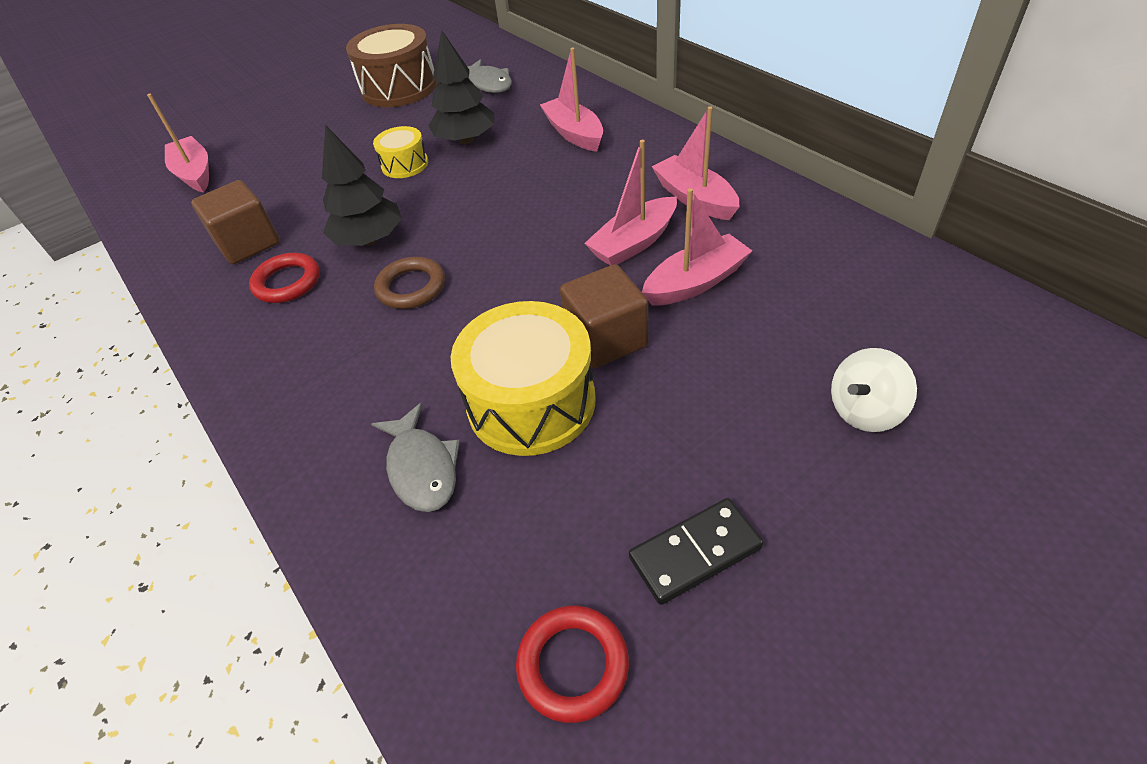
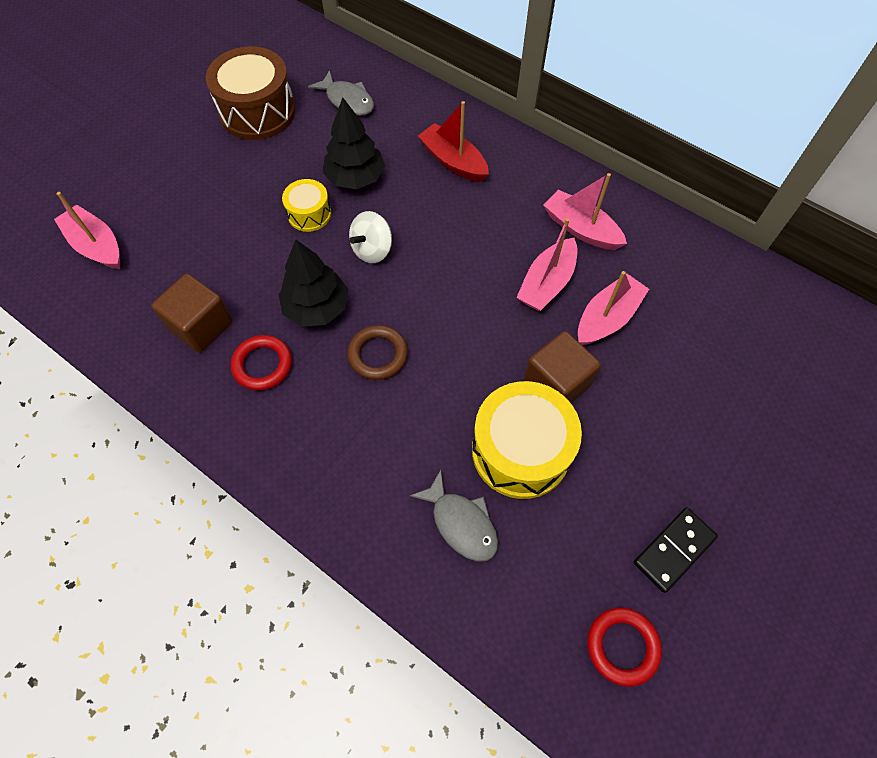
camera: 20 degrees left, 15 degrees up
(574, 134) = (453, 161): pink boat -> red boat
(864, 410) = (753, 417): white spinning top -> white spinning top (372, 250)

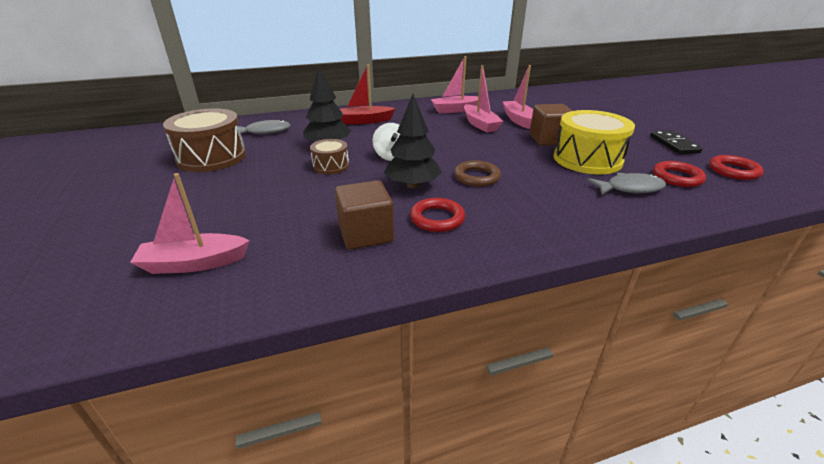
camera: 55 degrees left, 30 degrees down
(309, 214) = (331, 166): yellow drum -> brown drum
(539, 573) = (677, 177): none -> red ring

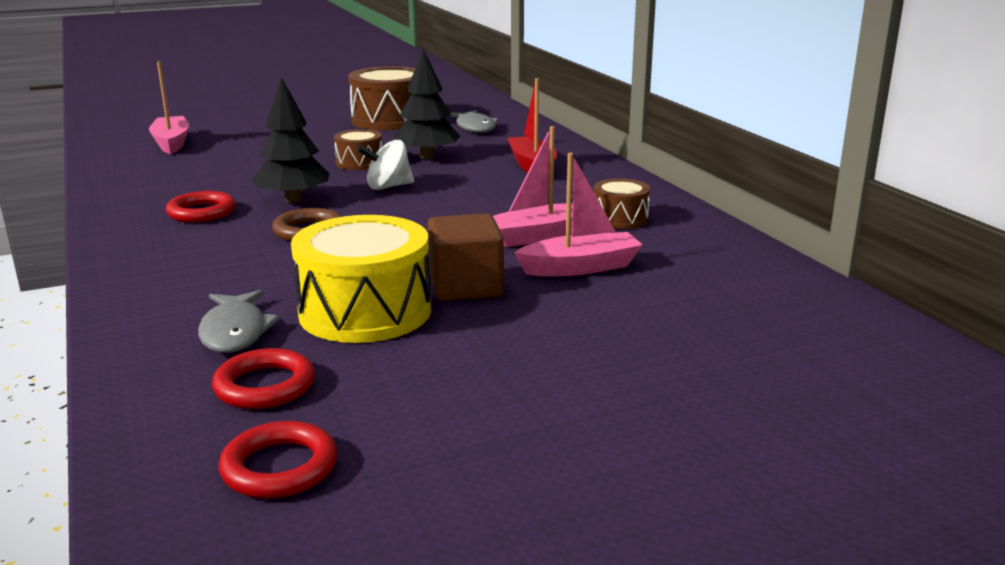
camera: 85 degrees right, 10 degrees down
(366, 234) = (185, 186): brown cube -> none
(456, 110) = (620, 219): pink boat -> brown drum
(674, 144) = (449, 424): black domino -> none

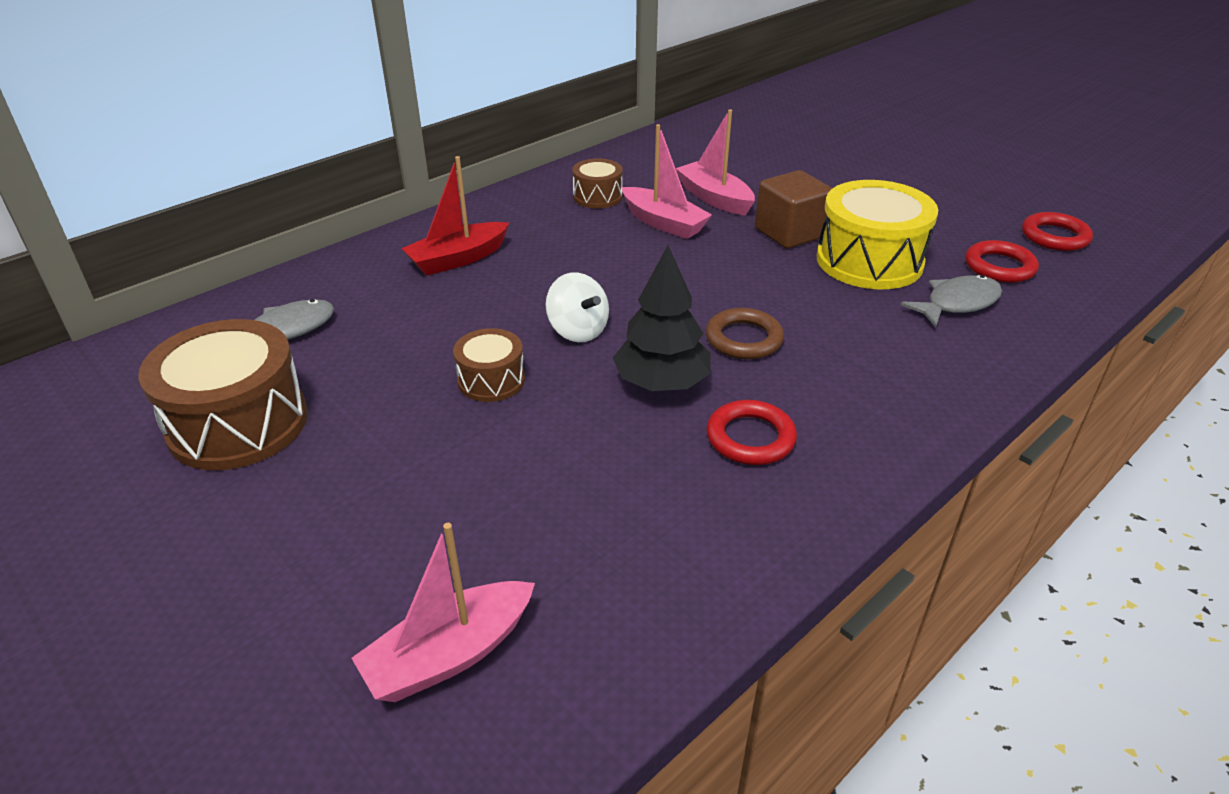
camera: 110 degrees left, 15 degrees up
(427, 156) = (443, 335): black tree -> none

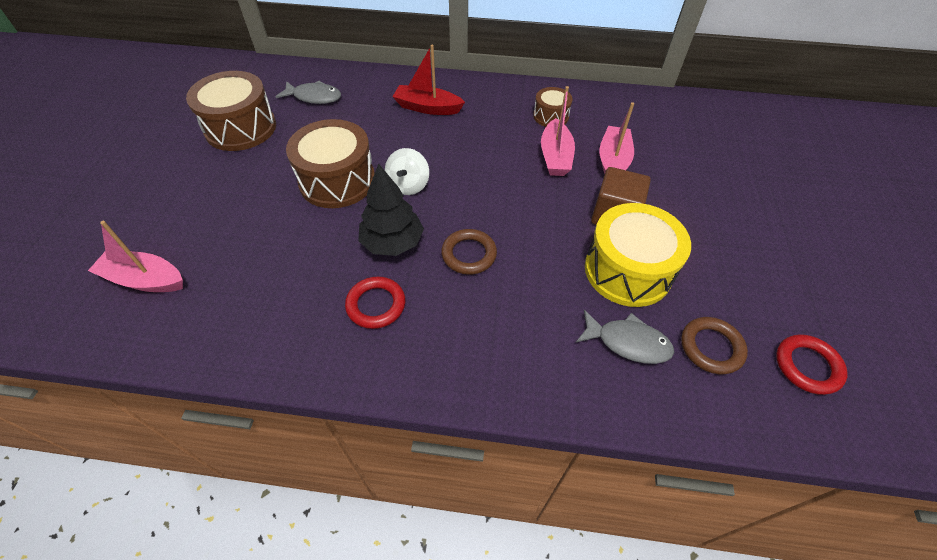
camera: 50 degrees right, 15 degrees up
(491, 380) = (337, 181): brown drum -> brown drum, size x1.88
(999, 267) = (711, 347): red ring -> brown ring

